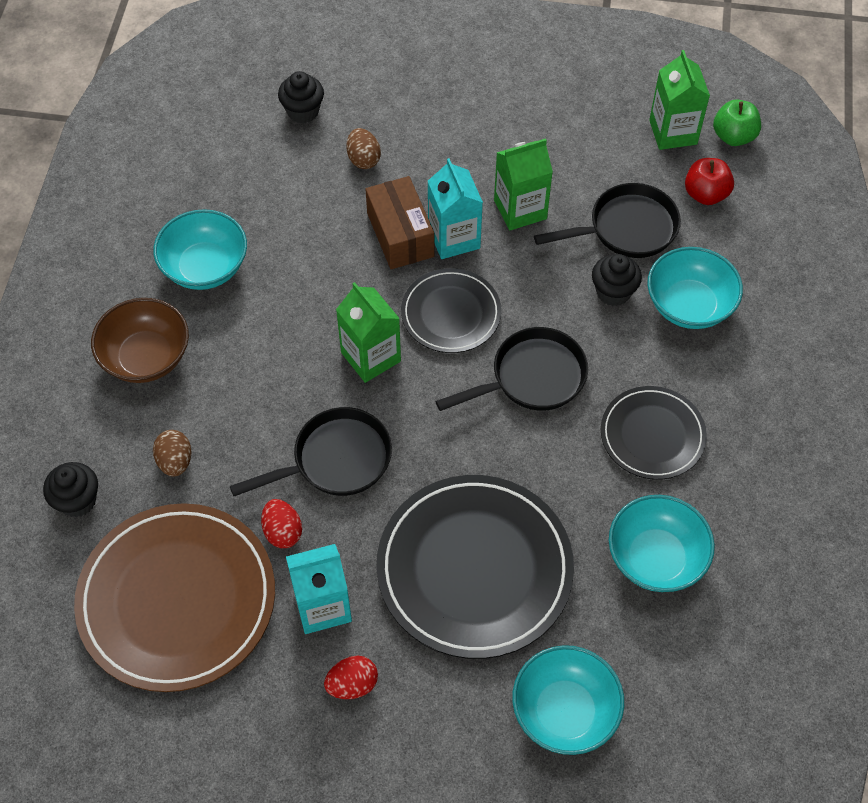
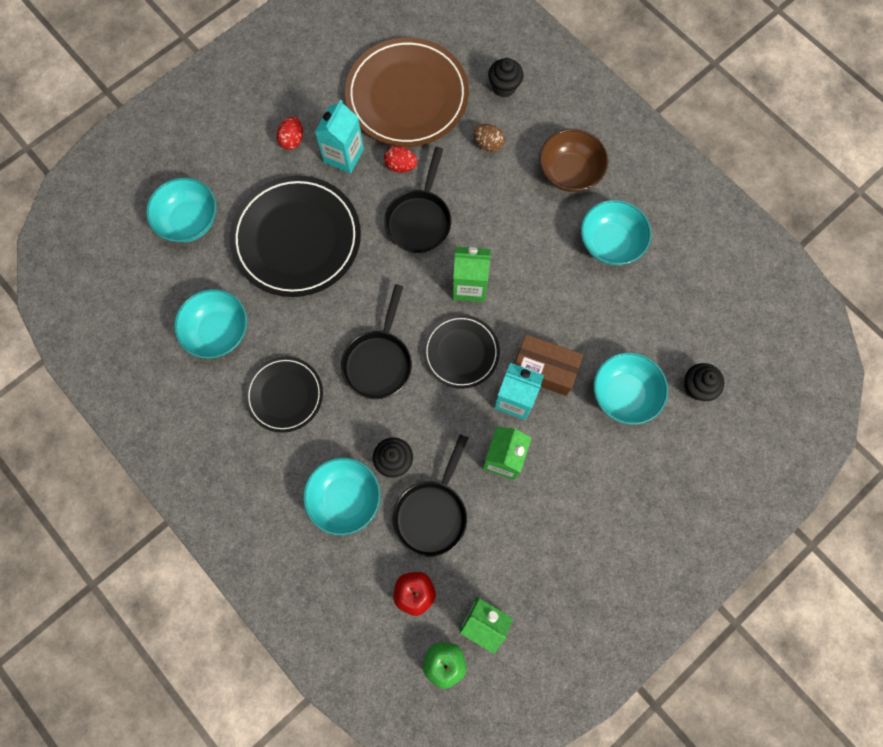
camera: 130 degrees right, 15 degrees up
(363, 159) = (624, 394): brown egg -> turquoise bowl

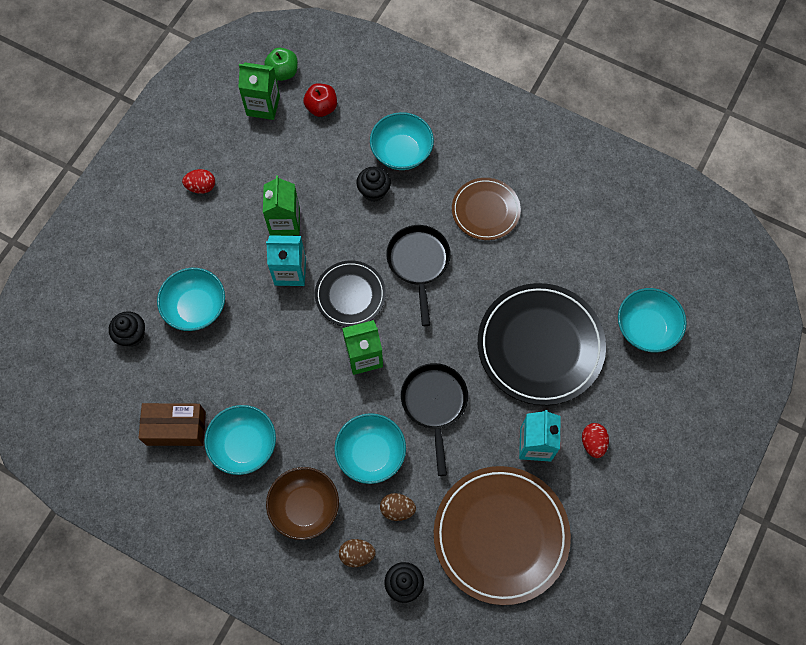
camera: 160 degrees right, 5 degrees down
(218, 331) = (567, 241): turquoise bowl -> turquoise bowl (371, 453)
(285, 395) = (485, 210): black plate -> brown plate
(401, 166) = (475, 453): red egg -> red egg (201, 187)
(432, 513) = (328, 164): black pan -> none
(536, 121) = (357, 554): none -> brown egg
(544, 369) = (272, 305): brown box -> brown box (176, 428)

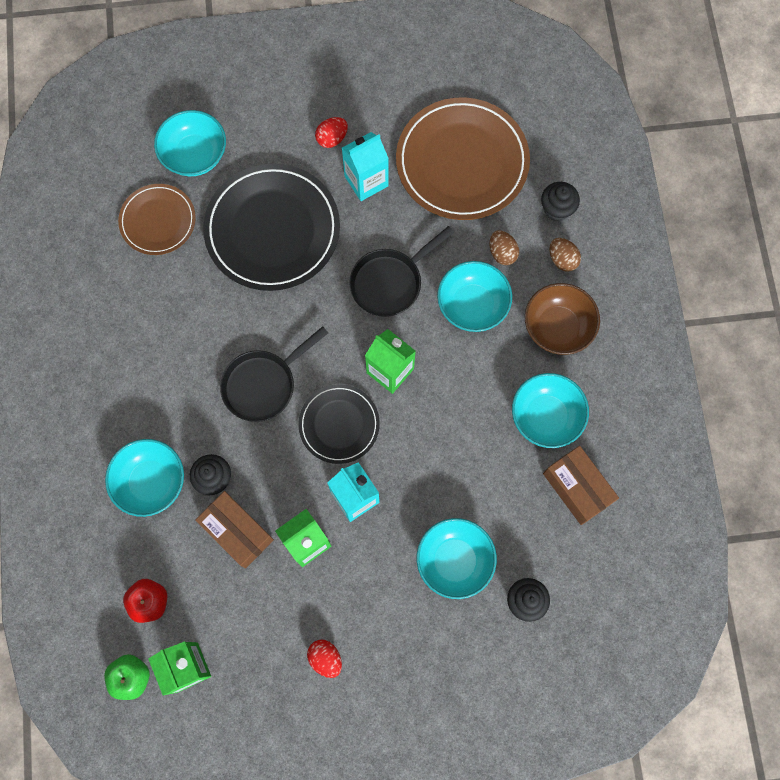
camera: 125 degrees left, 5 degrees up
(326, 184) = (237, 532): none -> brown box
(485, 210) = (165, 359): brown plate -> brown plate (158, 221)

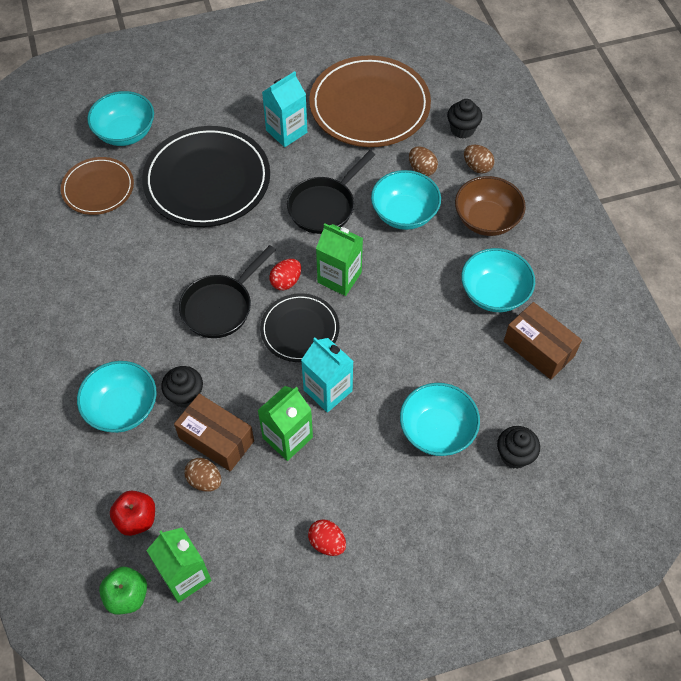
camera: 10 degrees left, 15 degrees down
(220, 573) = (205, 480): none -> brown egg
(332, 138) = (249, 104): red egg -> red egg (286, 281)

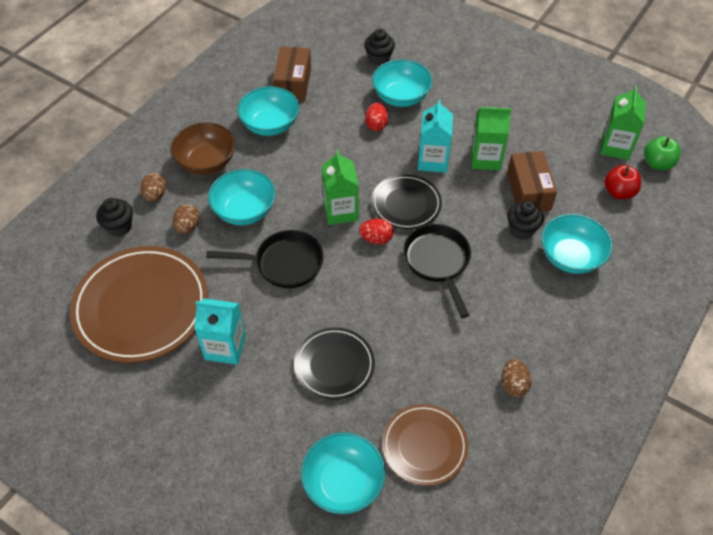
camera: 130 degrees left, 5 degrees down
(205, 480) = (558, 178): brown egg -> brown egg (513, 385)
(207, 180) = (334, 365): black plate -> black plate, size x0.57
(220, 307) = (438, 262): black pan -> black pan turned 105 degrees counterclockwise
(327, 543) = (521, 102): red egg -> red egg (376, 125)

